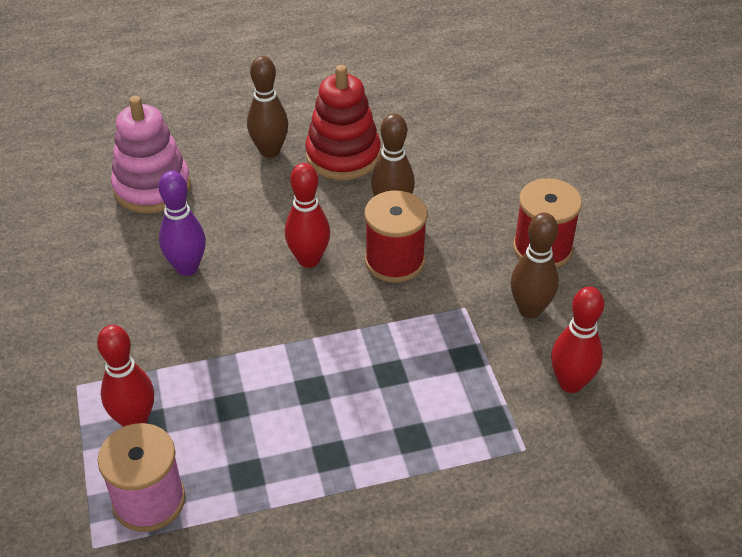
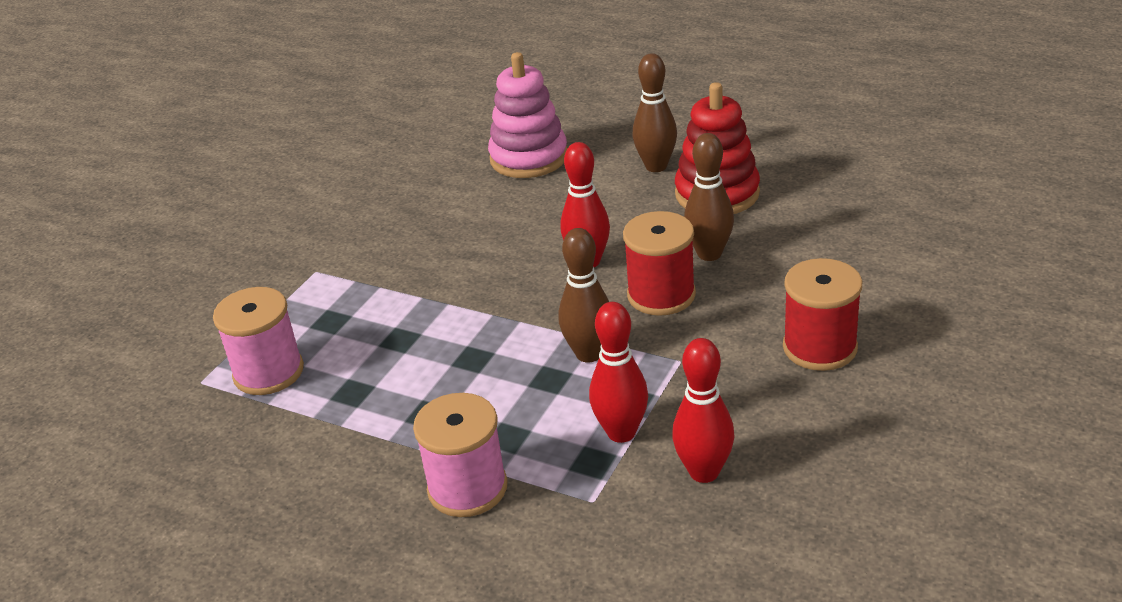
camera: 45 degrees right, 10 degrees down
(135, 421) = (323, 314): red bowling pin -> red bowling pin (621, 432)
(187, 267) = (486, 226): purple bowling pin -> none
(430, 495) = (467, 488): none -> pink spool
(530, 309) = (741, 392): brown bowling pin -> brown bowling pin (589, 354)

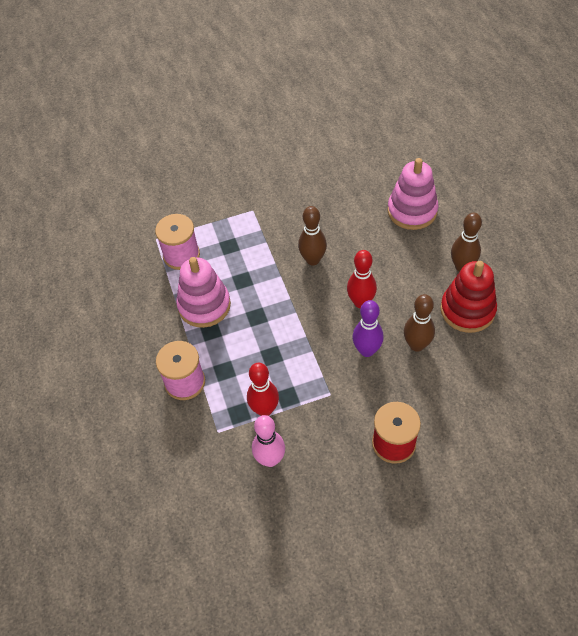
camera: 45 degrees right, 20 degrees up
(380, 396) = (204, 305): none -> pink stacking toy
(589, 354) = (300, 356): brown bowling pin -> brown bowling pin (313, 260)
(661, 295) = (367, 350): red spool -> purple bowling pin
(704, 472) = (270, 459): red bowling pin -> pink bowling pin

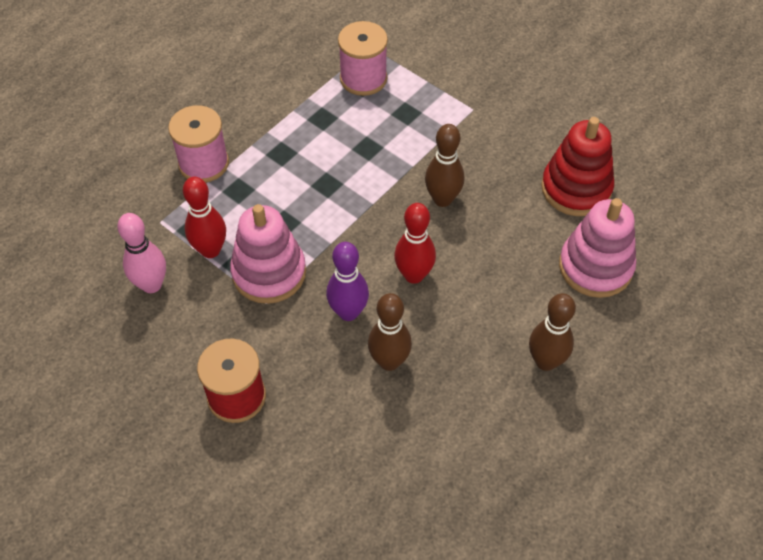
camera: 55 degrees right, 0 degrees up
(204, 305) = (310, 131): pink stacking toy -> pink stacking toy (269, 272)
(467, 310) = (480, 396): red stacking toy -> red stacking toy (576, 188)

